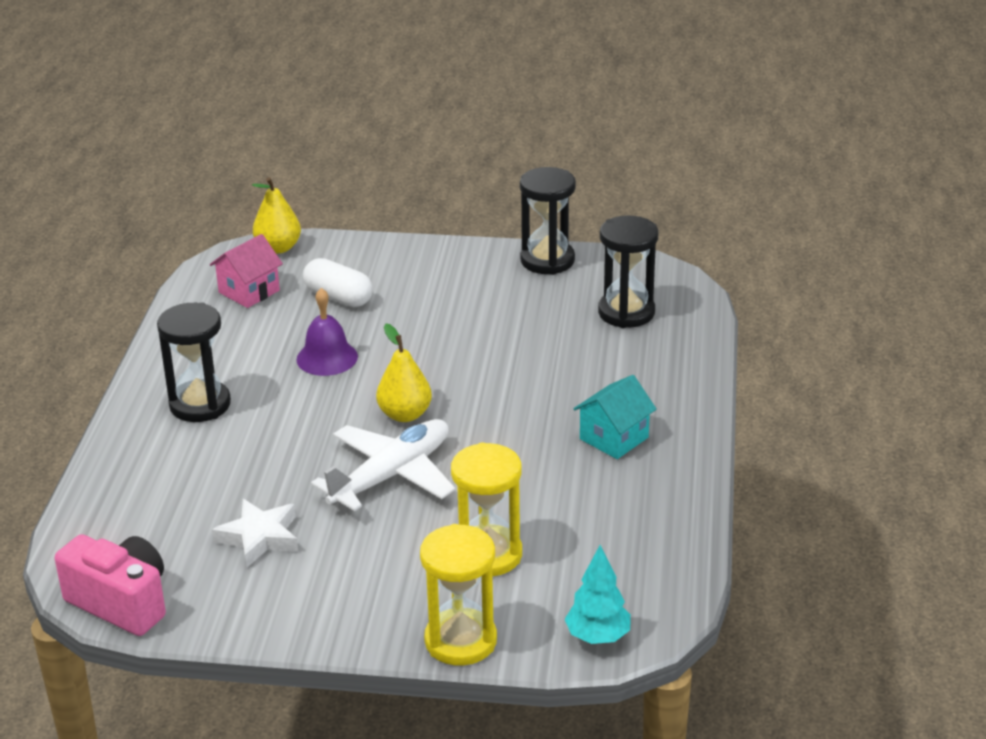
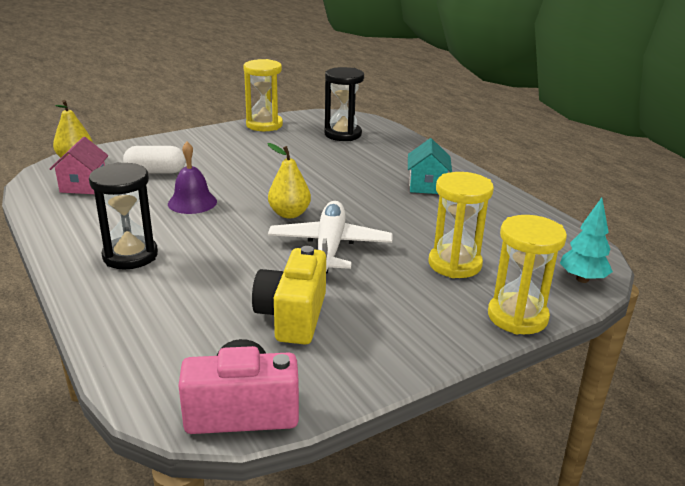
camera: 40 degrees left, 5 degrees down
(260, 537) = (292, 316): white star -> yellow camera
(547, 260) = (264, 125): black hourglass -> yellow hourglass

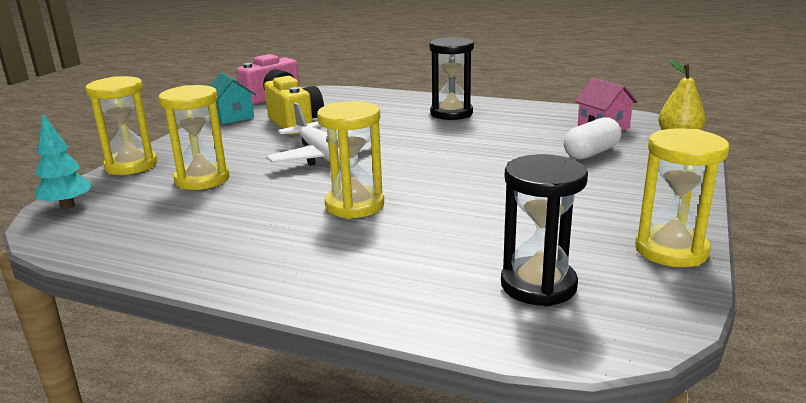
camera: 145 degrees right, 5 degrees down
(192, 202) = (495, 146): purple bell -> none
(289, 214) = (399, 165): yellow pear -> none
(366, 196) = (354, 205): none -> yellow hourglass
(427, 186) = (297, 244): turquoise house -> turquoise house (233, 117)

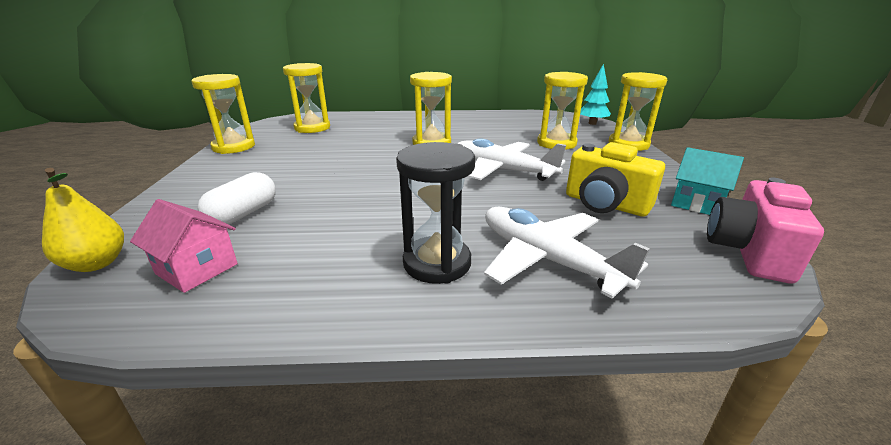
camera: 155 degrees right, 5 degrees up
(387, 108) = (547, 259): none -> white plane
(538, 285) = (312, 128): black hourglass -> yellow hourglass

